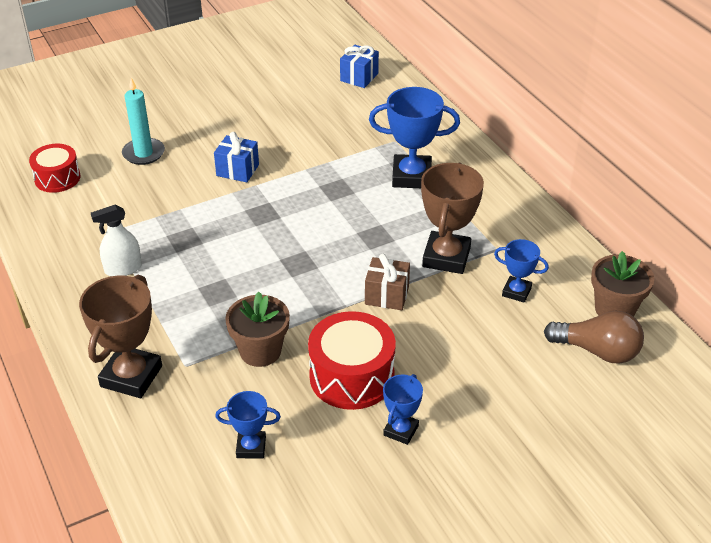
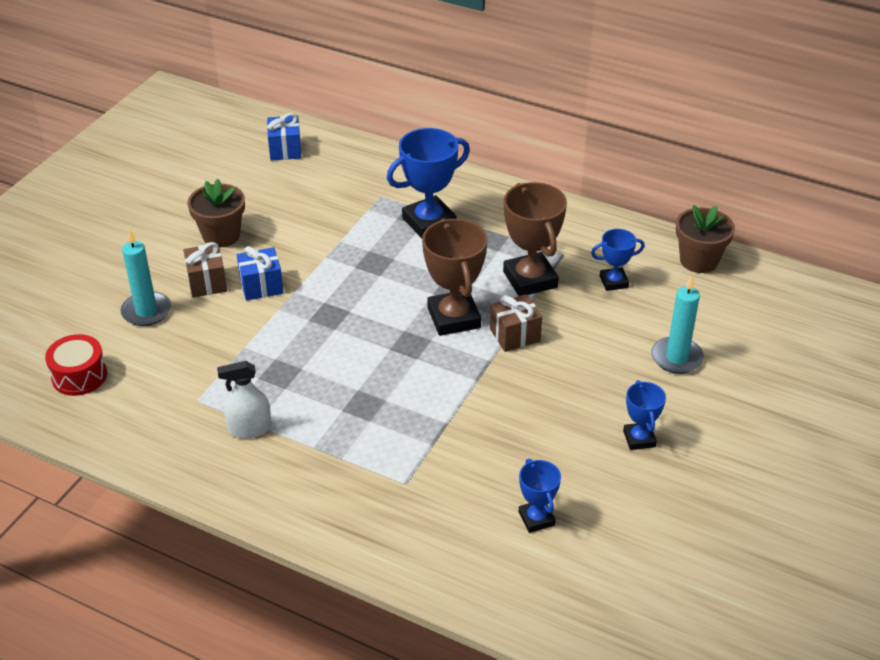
camera: 35 degrees left, 0 degrees up
(123, 269) = (250, 429): white spray bottle -> white spray bottle turned 45 degrees clockwise
(131, 376) = (366, 518): brown trophy -> brown trophy (454, 318)
(204, 151) = (207, 282): none -> brown gift
(251, 447) = (536, 519): blue trophy -> blue trophy turned 75 degrees counterclockwise
(260, 351) = (458, 436): brown flower pot -> brown flower pot (221, 235)
(351, 376) = (556, 417): red drum -> none
(505, 381) = (676, 358): none -> turquoise candle
(597, 351) = (718, 300): brown light bulb -> none

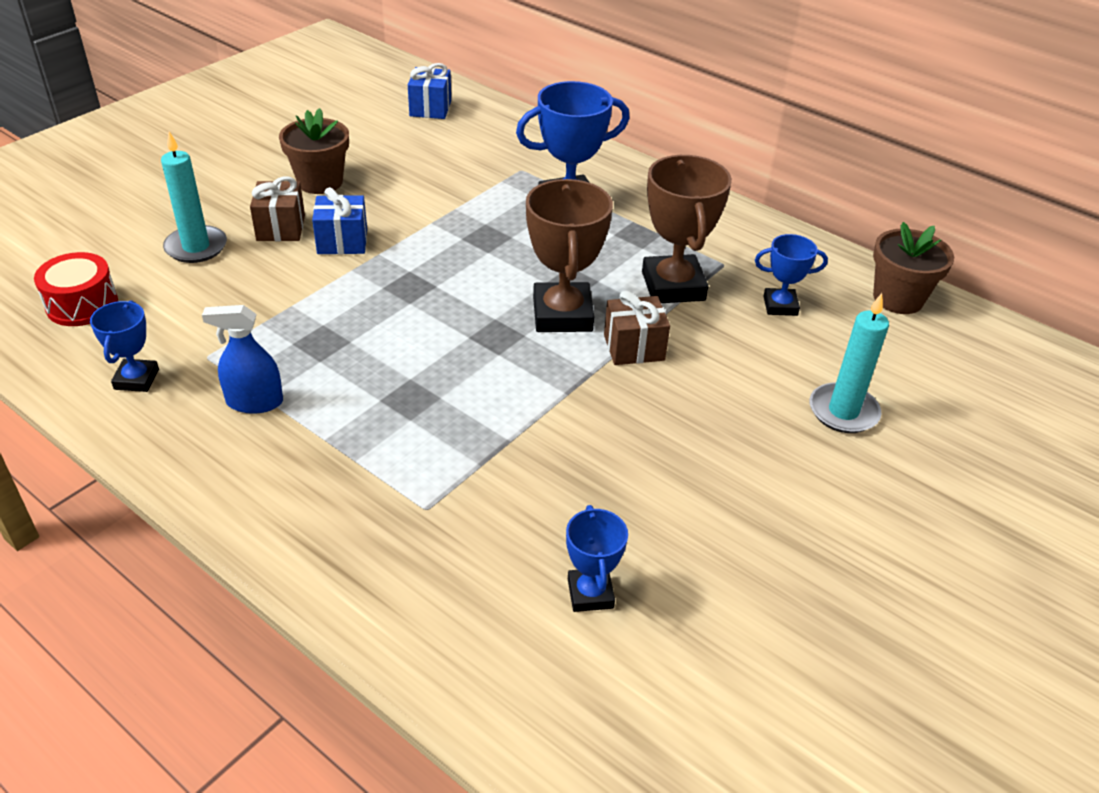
camera: 10 degrees right, 0 degrees up
(250, 429) = (254, 402): white spray bottle -> blue spray bottle
(639, 439) = (766, 509): blue trophy -> blue trophy (136, 379)

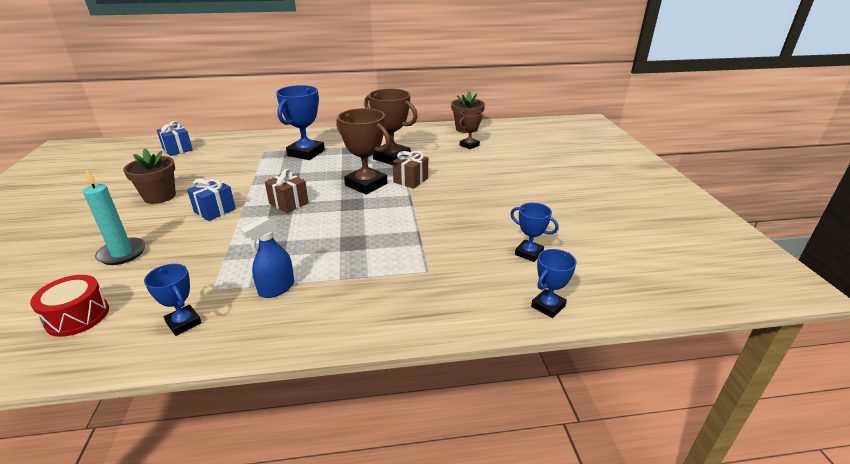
camera: 45 degrees left, 10 degrees down
(281, 228) = (167, 222): brown gift -> brown gift (289, 203)
(780, 306) = (436, 146): blue trophy -> blue trophy (548, 306)
(841, 338) = (469, 145): none -> brown trophy
(843, 411) = (504, 162): turquoise candle -> none

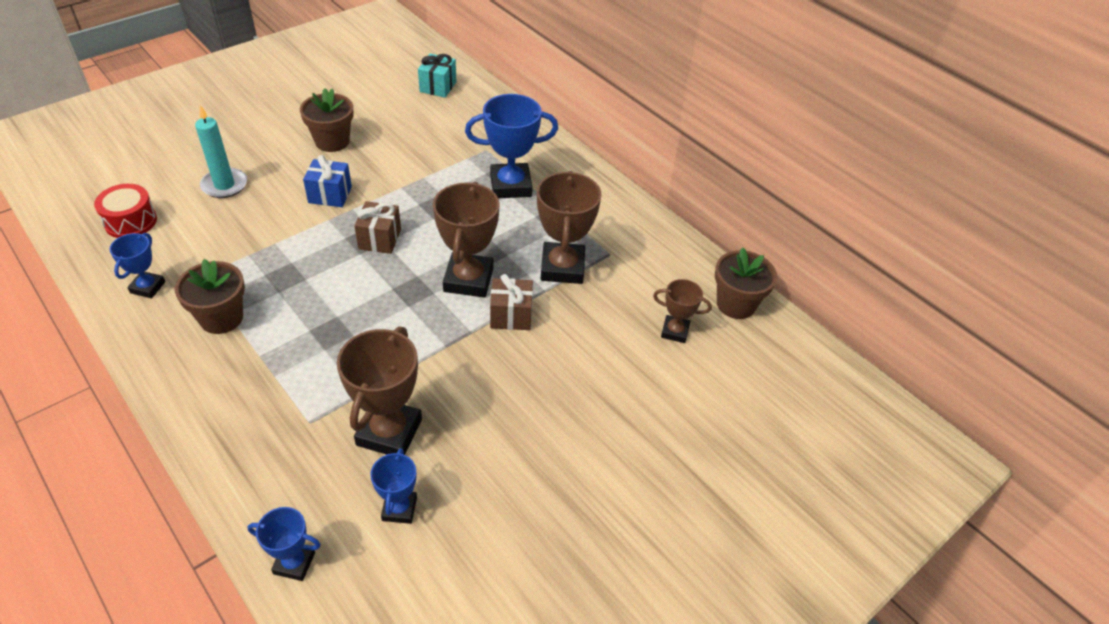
camera: 55 degrees right, 15 degrees up
(177, 149) = (438, 87): blue gift -> turquoise gift
(276, 288) = (221, 318): blue spray bottle -> brown flower pot
(464, 242) = (389, 432): none -> brown trophy

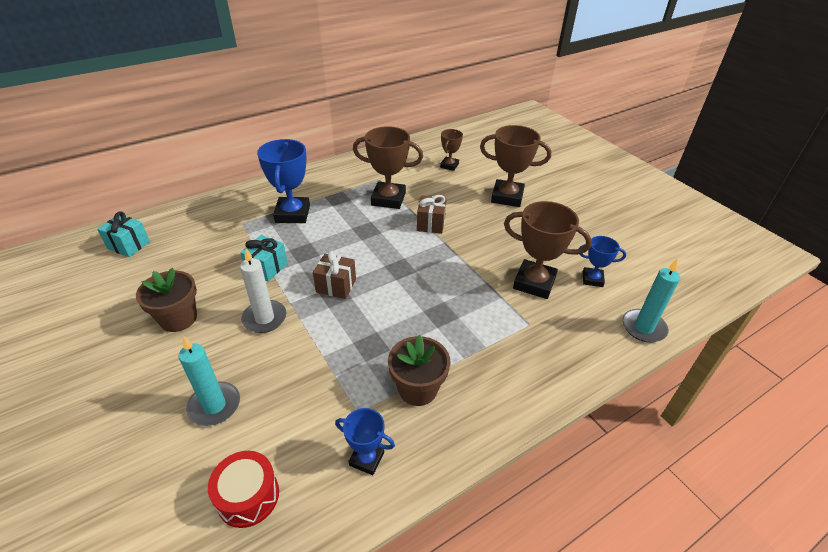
camera: 80 degrees left, 5 degrees down
(294, 563) = (643, 327): blue trophy -> turquoise candle
(330, 195) = (264, 318): blue gift -> white candle
(408, 182) = (267, 268): none -> turquoise gift
(468, 280) = (393, 240): brown trophy -> brown trophy (507, 197)
(736, 304) = (429, 144): brown flower pot -> none

